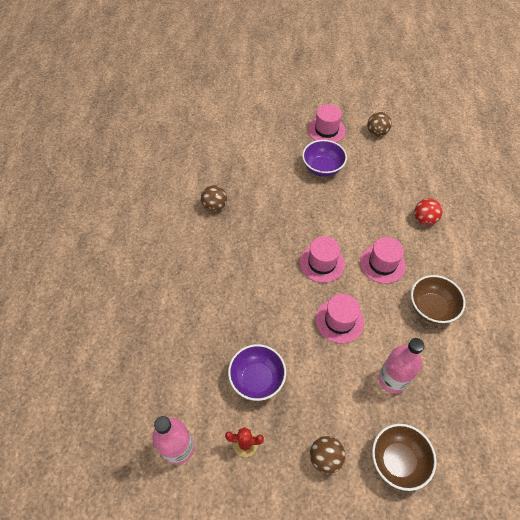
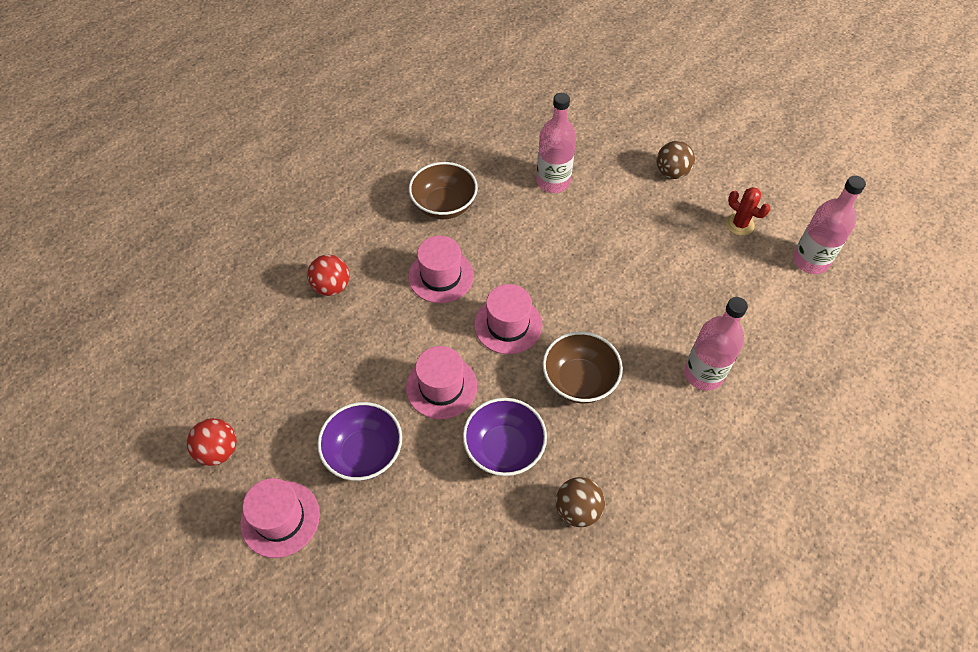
camera: 140 degrees left, 0 degrees up
(200, 310) = (703, 374): none -> pink bottle
(257, 379) = (687, 264): purple bowl -> purple bowl (504, 448)
(339, 321) = (551, 256): pink hat -> pink hat (441, 387)
(377, 133) = (218, 451): brown ball -> red ball
(398, 460) = (610, 135): brown bowl -> brown bowl (579, 380)

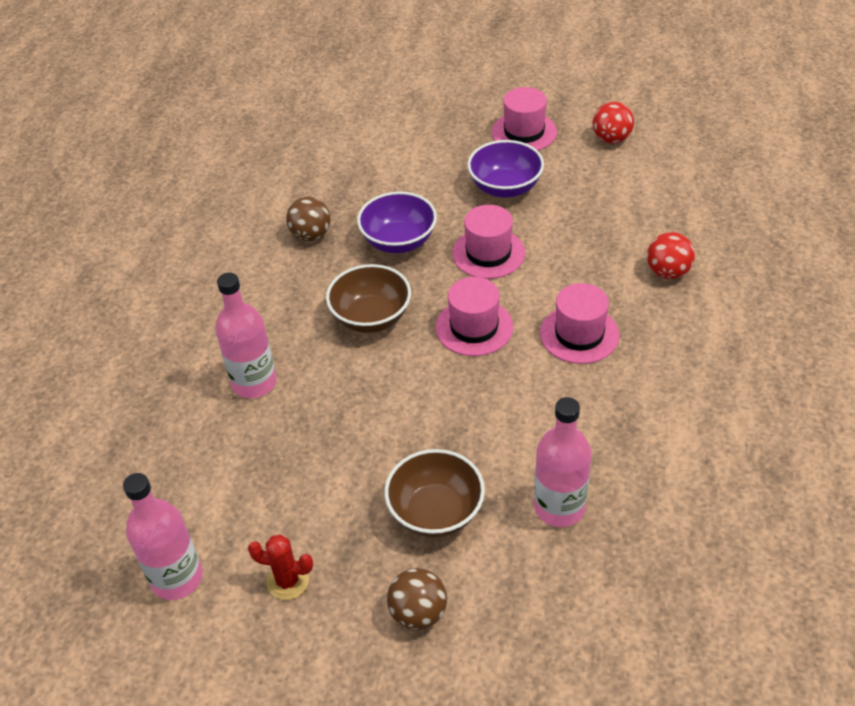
camera: 150 degrees right, 10 degrees down
(444, 205) = (652, 405): brown bowl -> brown bowl (436, 512)

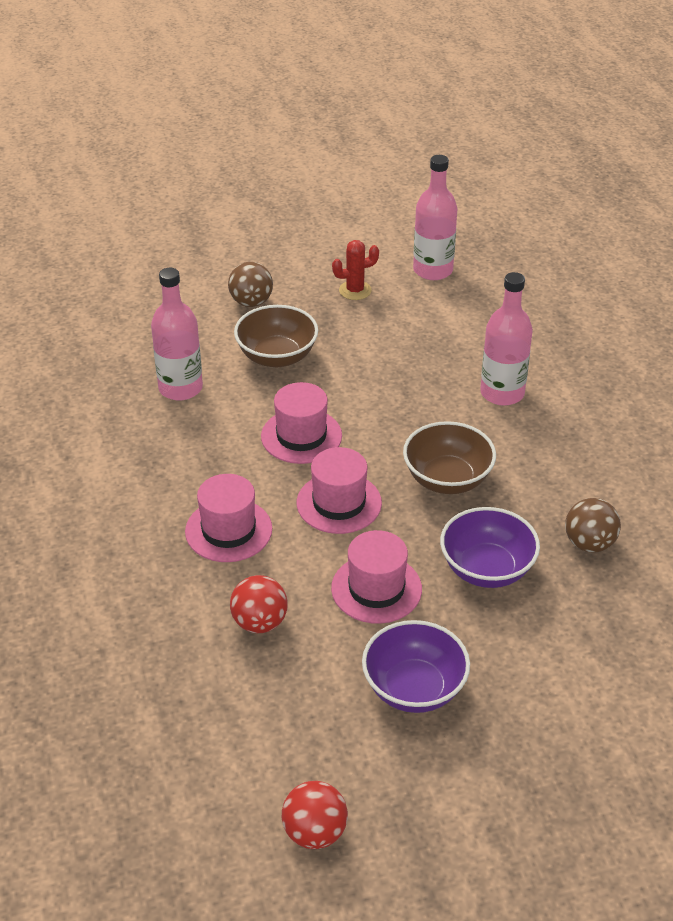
camera: 150 degrees right, 5 degrees down
(524, 132) = (448, 799): pink hat -> pink hat (301, 436)
(668, 272) = (159, 634): red ball -> red ball (259, 622)

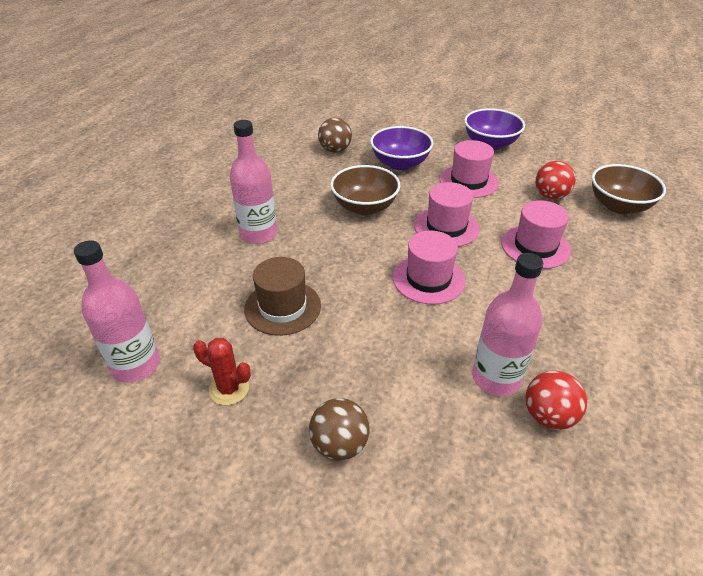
camera: 140 degrees left, 0 degrees up
(277, 356) = (379, 358): brown bowl -> brown bowl (619, 206)
(315, 832) = (578, 128): red ball -> red ball (548, 416)
(391, 350) = (282, 307): none -> brown hat

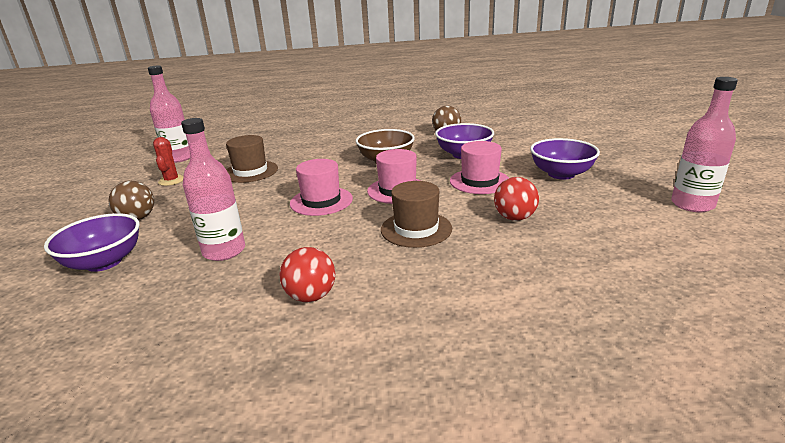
camera: 60 degrees right, 15 degrees down
(258, 234) = (317, 146): pink bottle -> pink bottle (692, 204)
(454, 494) = (104, 262): none -> purple bowl
(535, 246) = (416, 229): pink hat -> brown hat
(548, 416) = (192, 281): red ball -> red ball (311, 296)
(619, 206) = (556, 255): brown bowl -> none

